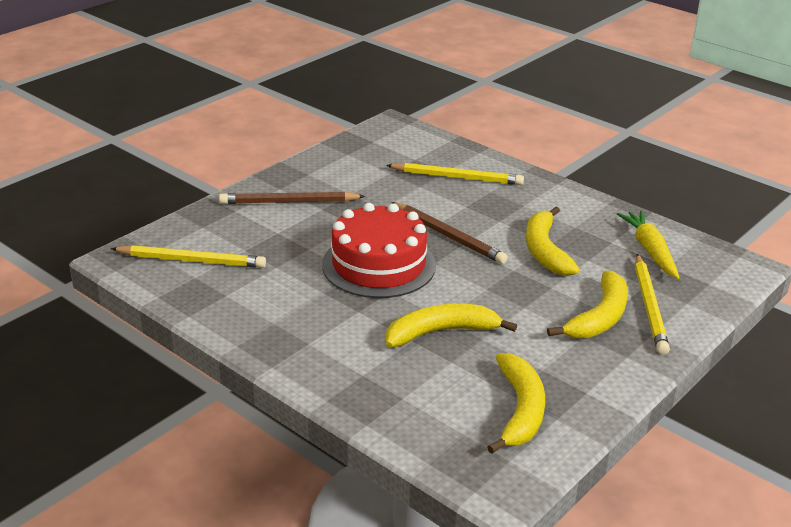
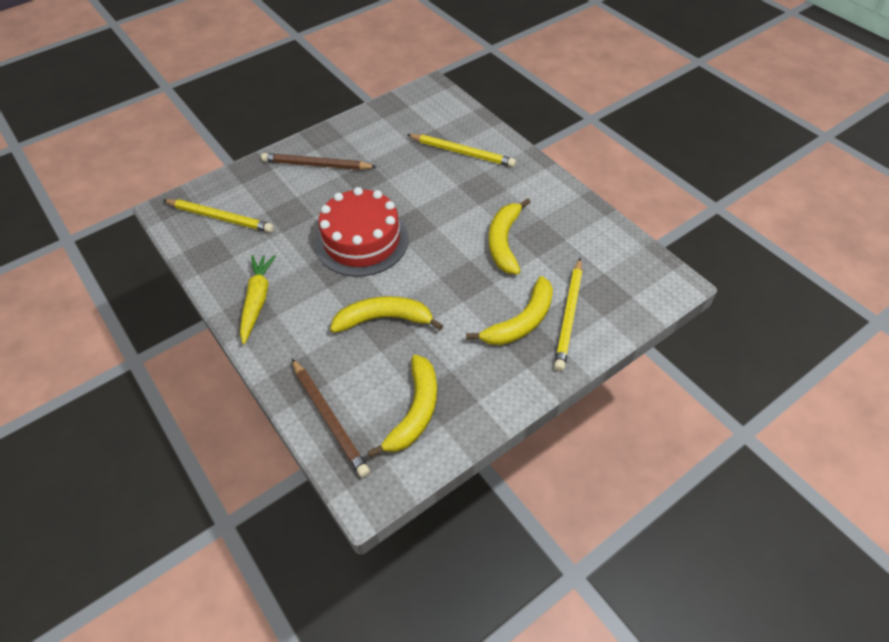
camera: 15 degrees right, 20 degrees up
(448, 236) = (430, 216): brown pencil -> brown pencil (329, 418)
(650, 250) = (595, 253): yellow carrot -> yellow carrot (257, 300)

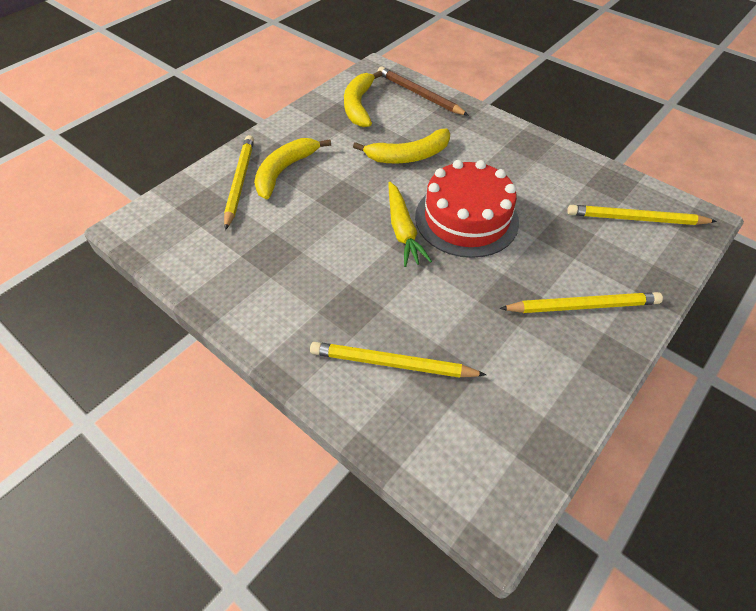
camera: 165 degrees right, 0 degrees up
(257, 300) = (529, 153): yellow carrot -> yellow carrot (402, 230)
(317, 165) = (582, 306): brown pencil -> yellow pencil
(504, 242) = (310, 241): yellow banana -> none

